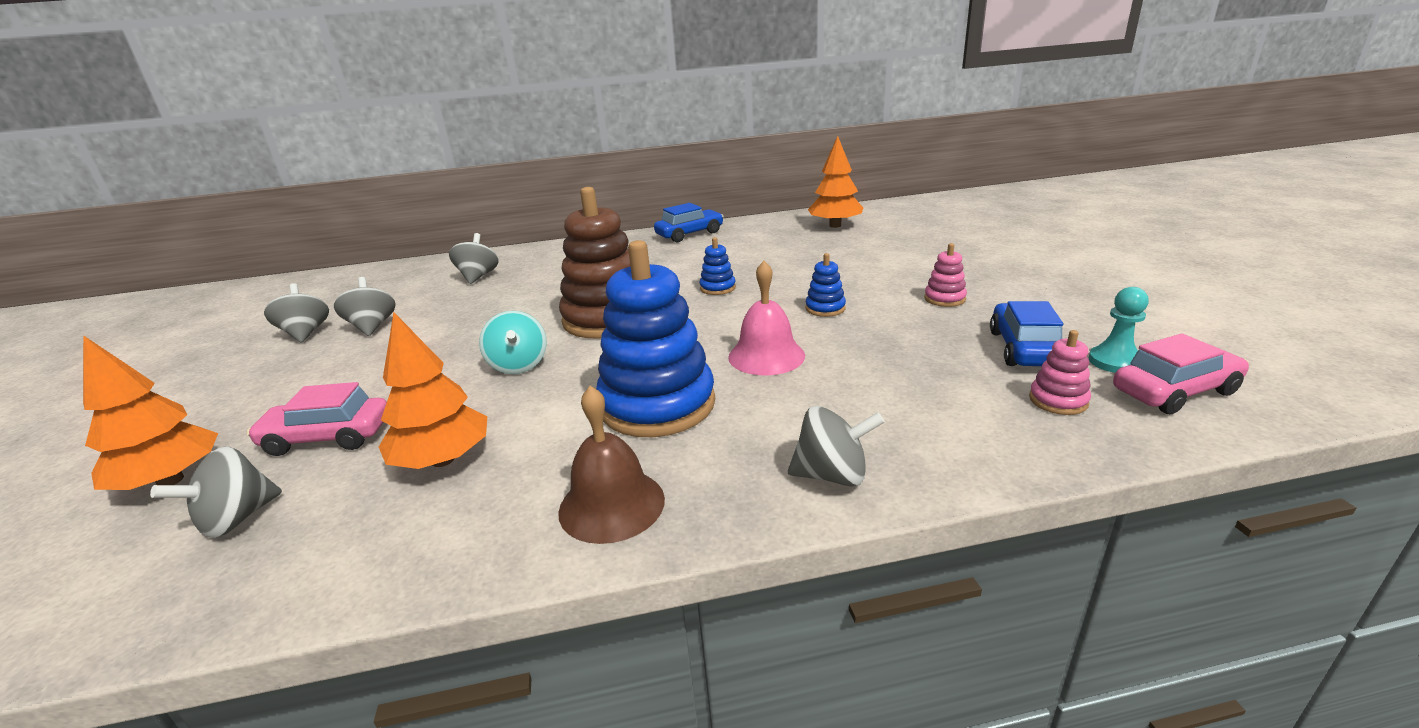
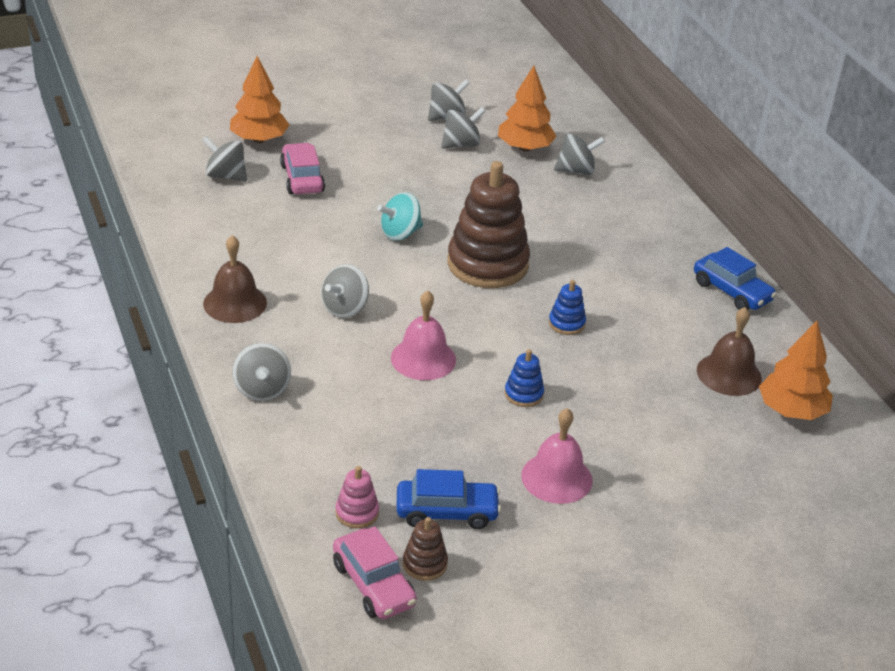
camera: 75 degrees right, 10 degrees up
(443, 460) = (278, 230): orange tree -> orange tree (525, 148)
(657, 404) = (345, 308): blue stacking toy -> grey spinning top
(793, 239) = (729, 374): none -> brown bell
(944, 299) = (556, 478): pink stacking toy -> pink bell
(1114, 362) = (425, 564): turquoise pawn -> brown stacking toy

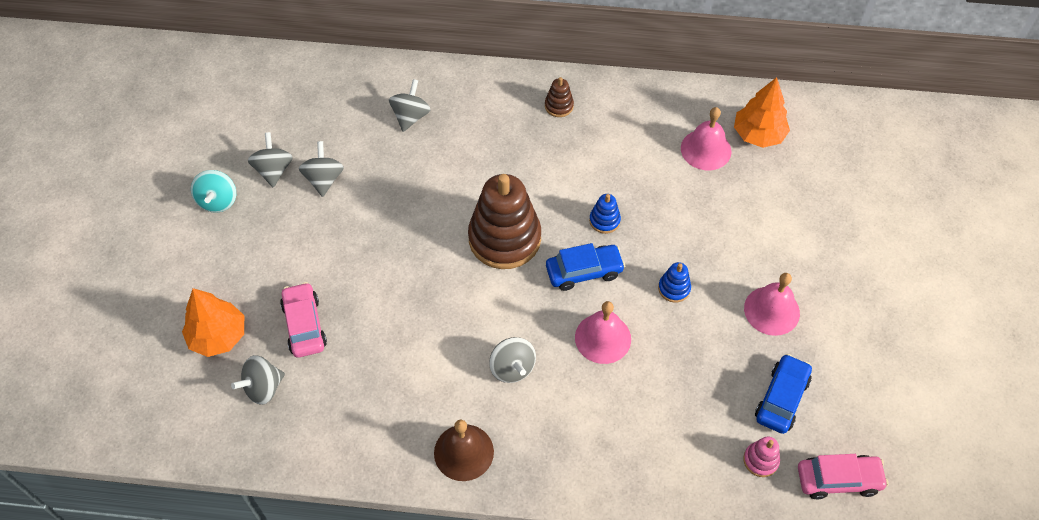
camera: 60 degrees left, 20 degrees up
(262, 389) = (590, 474): grey spinning top -> none
(302, 178) = (304, 325): pink car -> pink car turned 60 degrees clockwise
(400, 233) = (429, 283): turquoise spinning top -> turquoise spinning top (218, 201)
(425, 564) = (829, 436): brown stacking toy -> brown stacking toy (559, 106)
(525, 148) = (357, 136): orange tree -> none
(729, 374) = (706, 149): brown bell -> pink bell
(731, 291) = (616, 98): blue car -> blue car (584, 272)

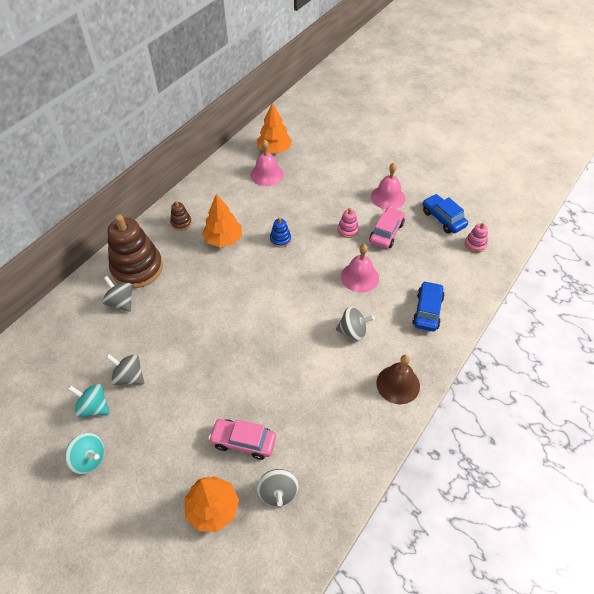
camera: 60 degrees left, 5 degrees down
(273, 170) = (94, 407): grey spinning top -> turquoise spinning top
(504, 238) = (257, 293): brown stacking toy -> brown stacking toy (137, 268)
(563, 162) = (223, 239): none -> orange tree
(584, 272) = (309, 265): blue car -> blue car (427, 311)
(674, 288) = (348, 230): blue stacking toy -> pink stacking toy
(838, 480) = (501, 219): pink car -> pink car (386, 233)

